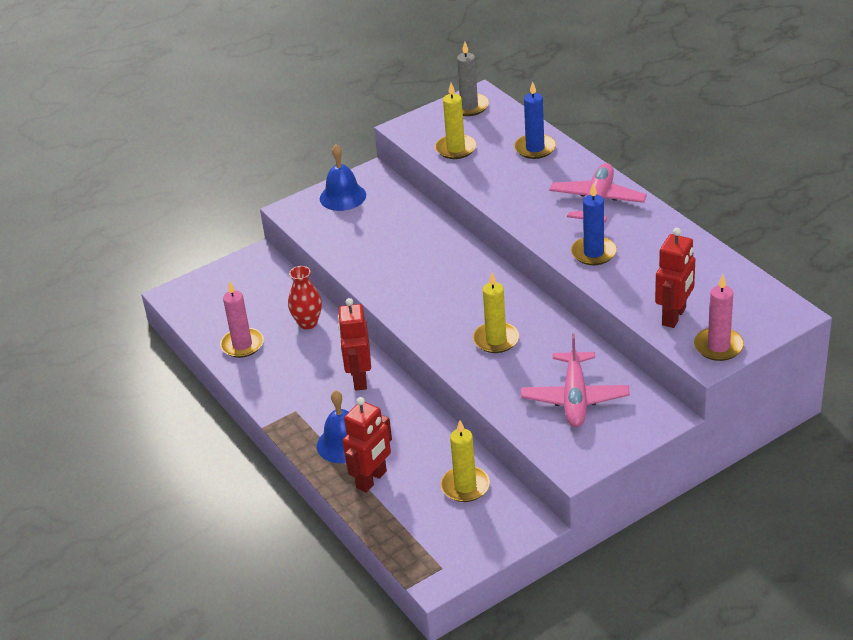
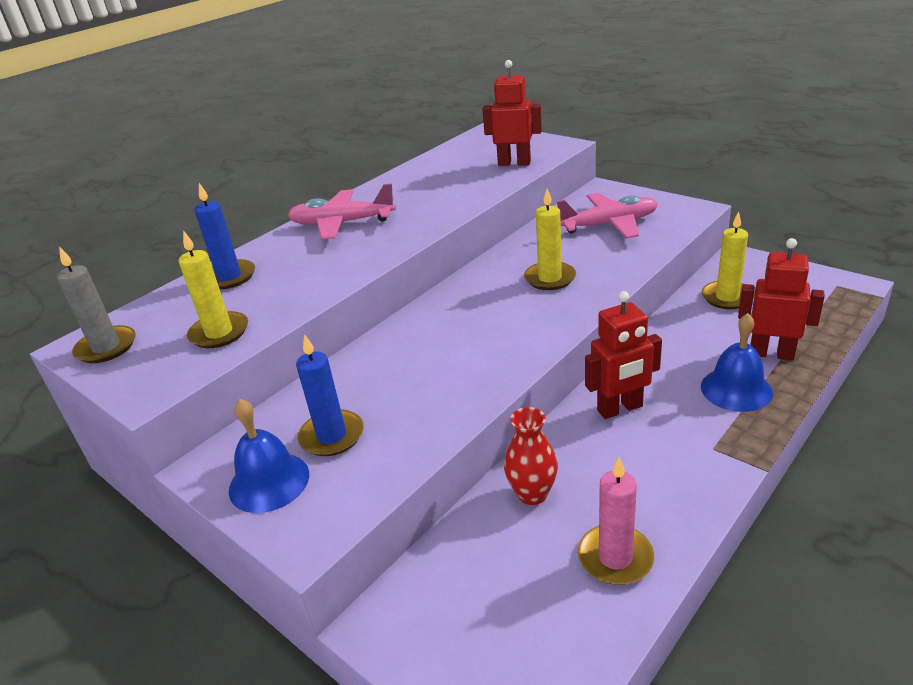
camera: 105 degrees left, 5 degrees down
(593, 253) = (433, 209): blue candle -> blue candle (332, 436)
(718, 346) = (543, 144): pink candle -> none

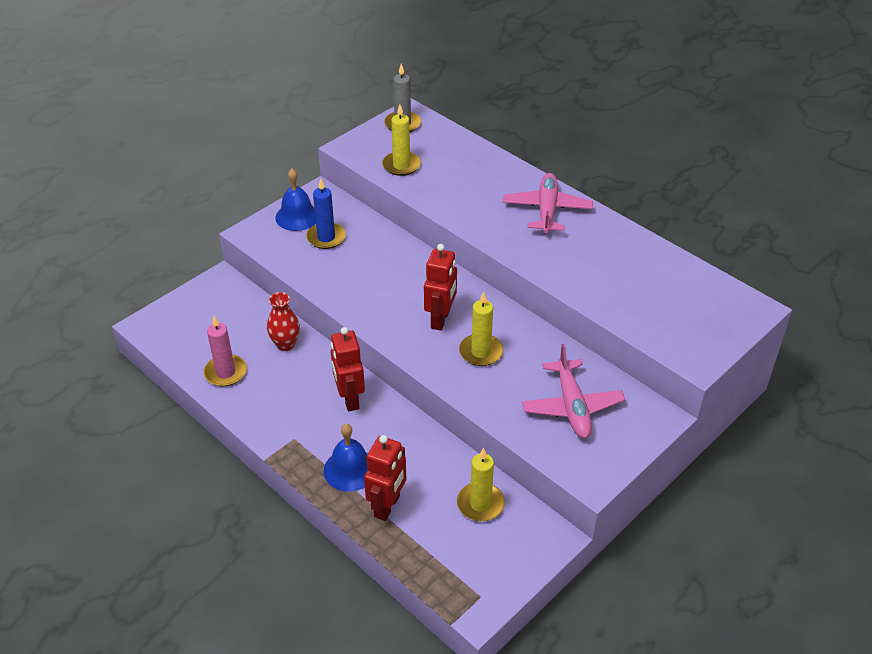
camera: 90 degrees right, 10 degrees up
(229, 277) = (475, 161): blue candle -> none
(514, 163) = (652, 320): red robot -> red robot (440, 319)

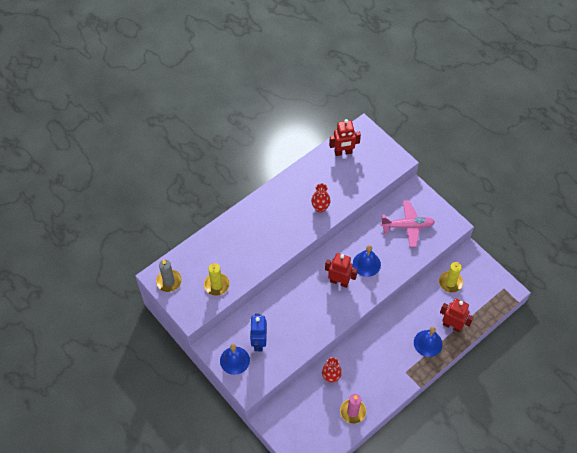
camera: 85 degrees left, 15 degrees up
(326, 237) = (259, 342): blue candle -> blue robot
(349, 399) = (377, 342): red robot -> red robot (343, 152)
(481, 352) = (366, 264): yellow candle -> blue bell
(547, 210) = (272, 209): pink plane -> none
(562, 262) = (320, 208): none -> red vase

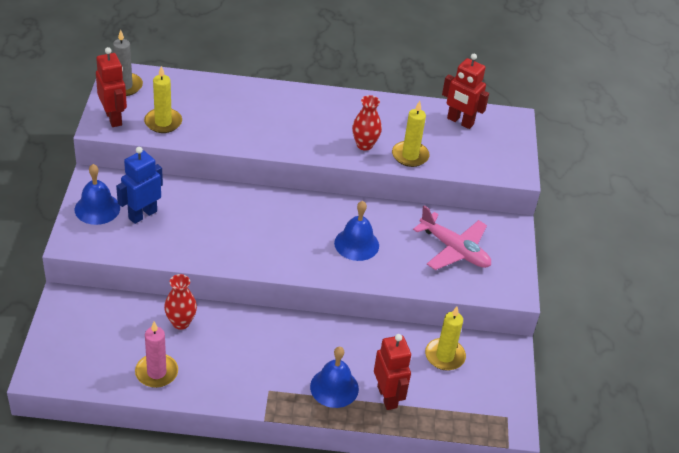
camera: 40 degrees right, 15 degrees down
(339, 282) = (303, 234): red robot -> red robot (114, 118)
(346, 195) = (410, 156): none -> yellow candle

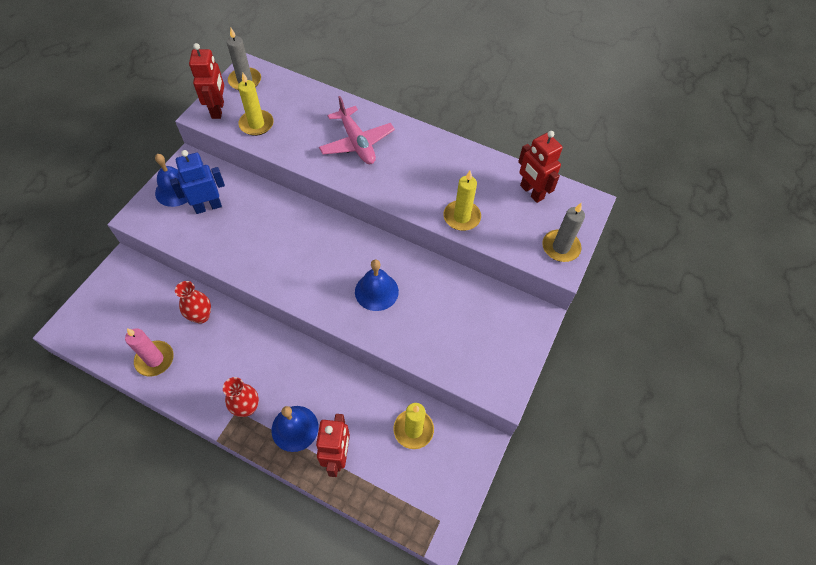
camera: 25 degrees right, 15 degrees up
(364, 145) = (424, 194): red vase -> red vase (247, 407)
(454, 250) = (466, 326): pink plane -> pink plane (357, 143)
(509, 159) = (560, 247): none -> grey candle

